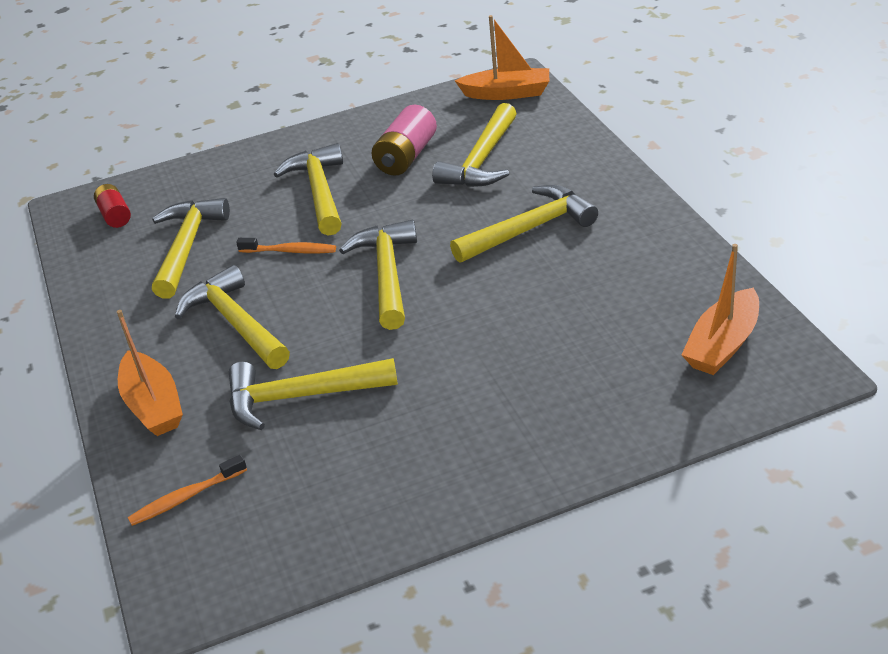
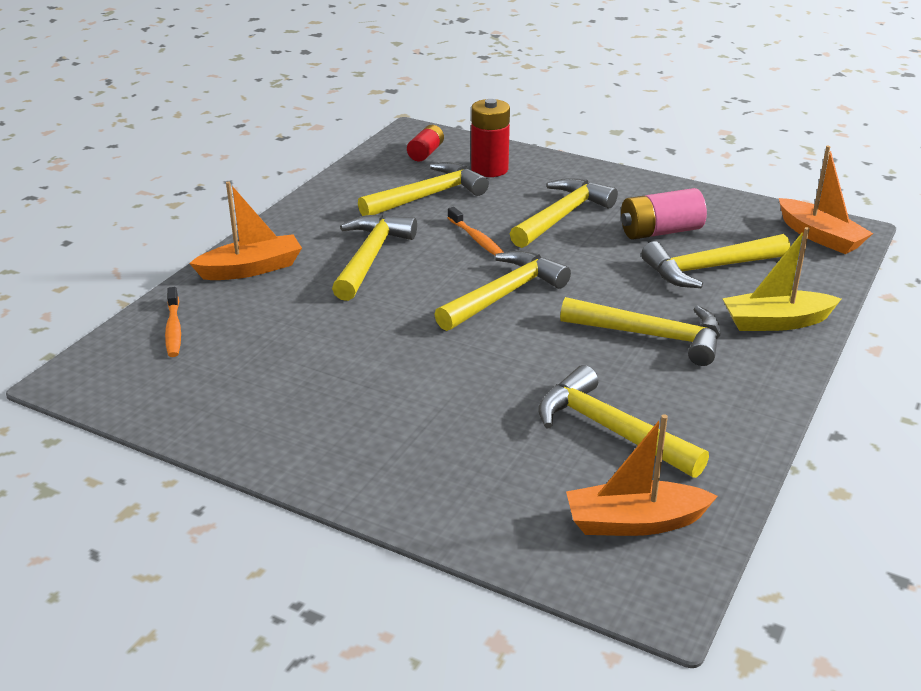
camera: 45 degrees right, 5 degrees down
(153, 405) = (251, 269): orange boat -> orange boat turned 135 degrees counterclockwise
(185, 498) = (173, 329): orange toothbrush -> orange toothbrush turned 120 degrees counterclockwise
(195, 194) = (489, 169): none -> red battery
(301, 396) = (323, 325): yellow hammer -> yellow hammer (611, 430)
(580, 166) = (776, 322): none -> yellow boat

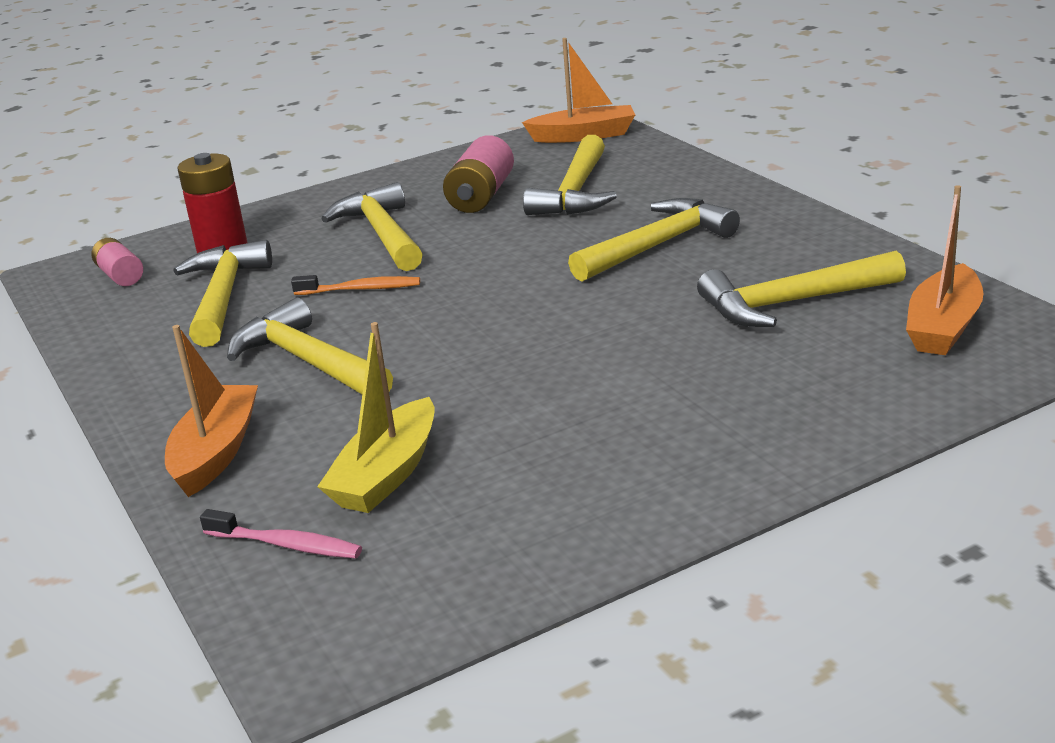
camera: 55 degrees left, 5 degrees down
(173, 329) = (286, 545): orange toothbrush -> pink toothbrush
(425, 153) = (120, 276): red battery -> pink battery
(504, 295) = (494, 300): yellow hammer -> none
(776, 322) = (696, 188): yellow boat -> yellow boat (387, 474)

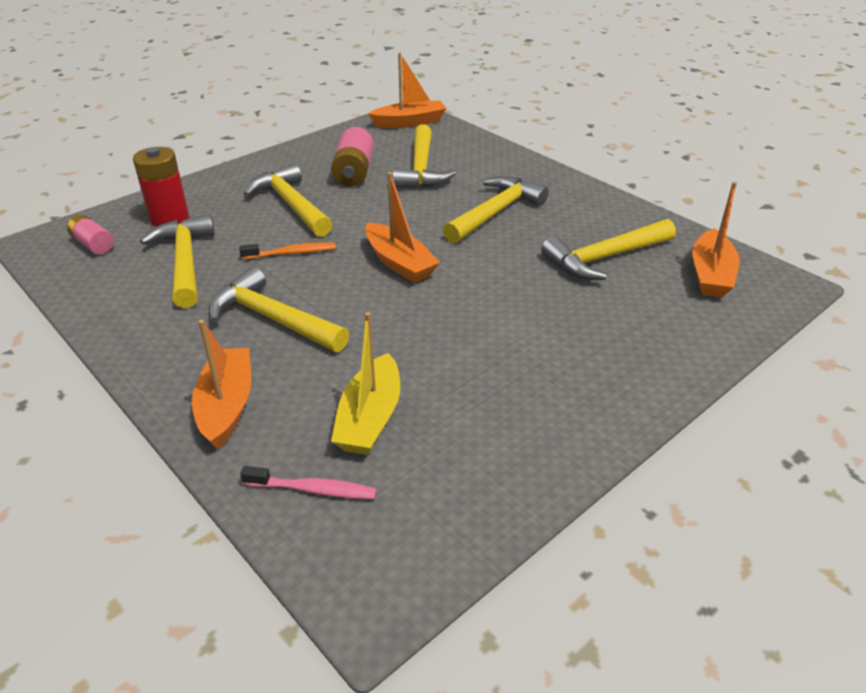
camera: 15 degrees left, 10 degrees up
(498, 303) = (399, 263): none -> orange boat

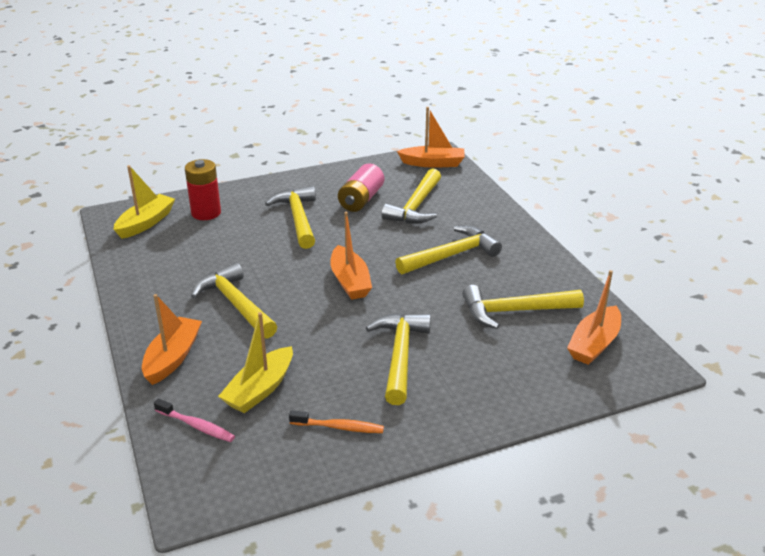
camera: 20 degrees right, 5 degrees down
(93, 244) = (145, 223): pink battery -> yellow boat
(185, 262) = (199, 249): yellow hammer -> yellow hammer (400, 356)
(292, 253) = (276, 257): orange toothbrush -> orange toothbrush (339, 427)

